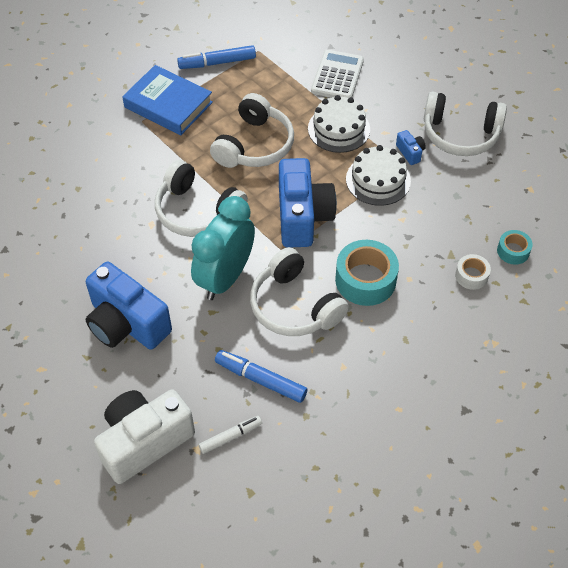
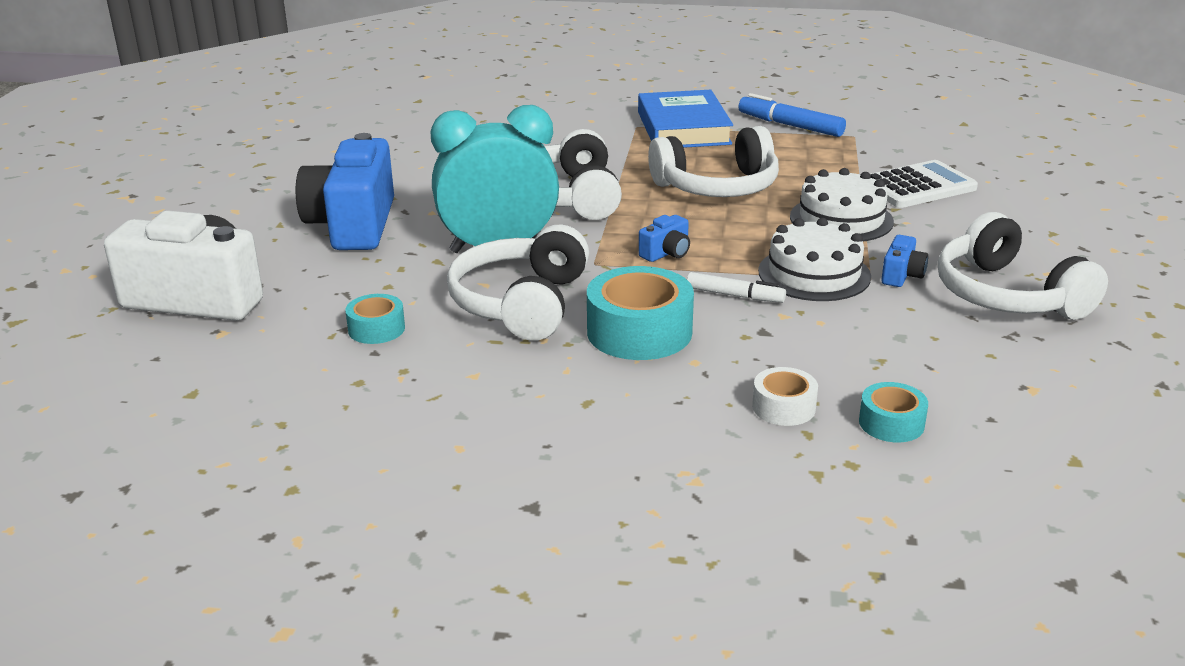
camera: 50 degrees right, 25 degrees down
(230, 437) = (264, 345): white marker -> white marker (735, 295)
(260, 380) = (376, 329): blue marker -> turquoise tape
(302, 217) = (666, 253): blue camera -> blue camera, size x0.42

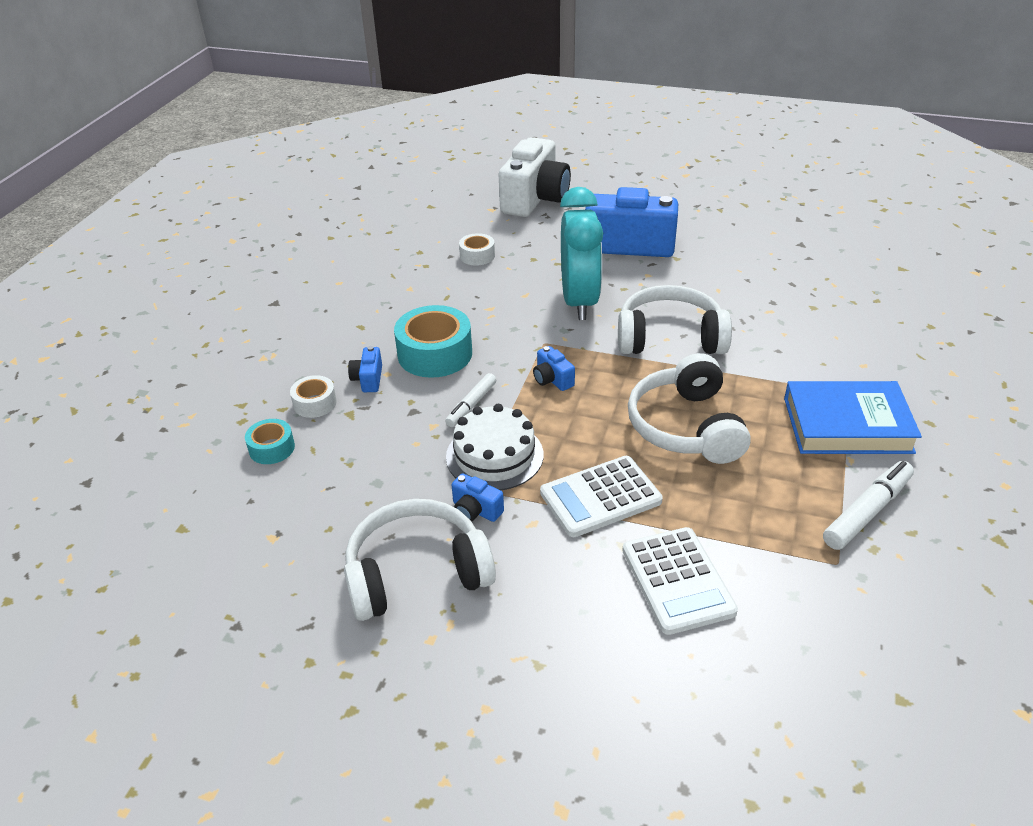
camera: 100 degrees right, 10 degrees up
(376, 329) = (477, 256): turquoise tape -> white tape
(521, 303) = (491, 308): white headphones -> none
(713, 374) = (368, 379): none -> blue camera
(790, 125) = (867, 512): blue marker -> white marker
(841, 219) = (600, 497): white cake -> white calculator

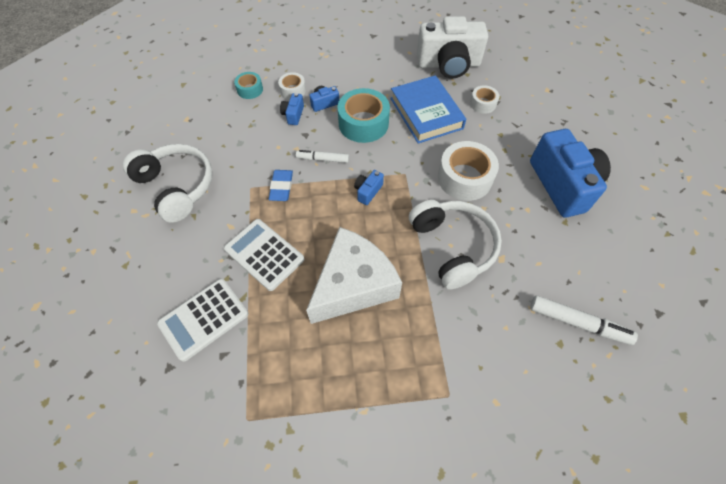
camera: 65 degrees right, 20 degrees up
(475, 510) = (232, 195): blue camera -> blue camera (293, 115)
(494, 455) = (281, 187): white cake -> blue eraser
(535, 199) = (581, 108): white camera -> white camera (448, 65)
(579, 302) = (464, 178): turquoise clock -> white tape
(686, 427) = (353, 285): white headphones -> white cheese
(847, 425) = (406, 401): blue book -> blue book (426, 113)
(867, 512) = (307, 434): white marker -> white marker (578, 323)

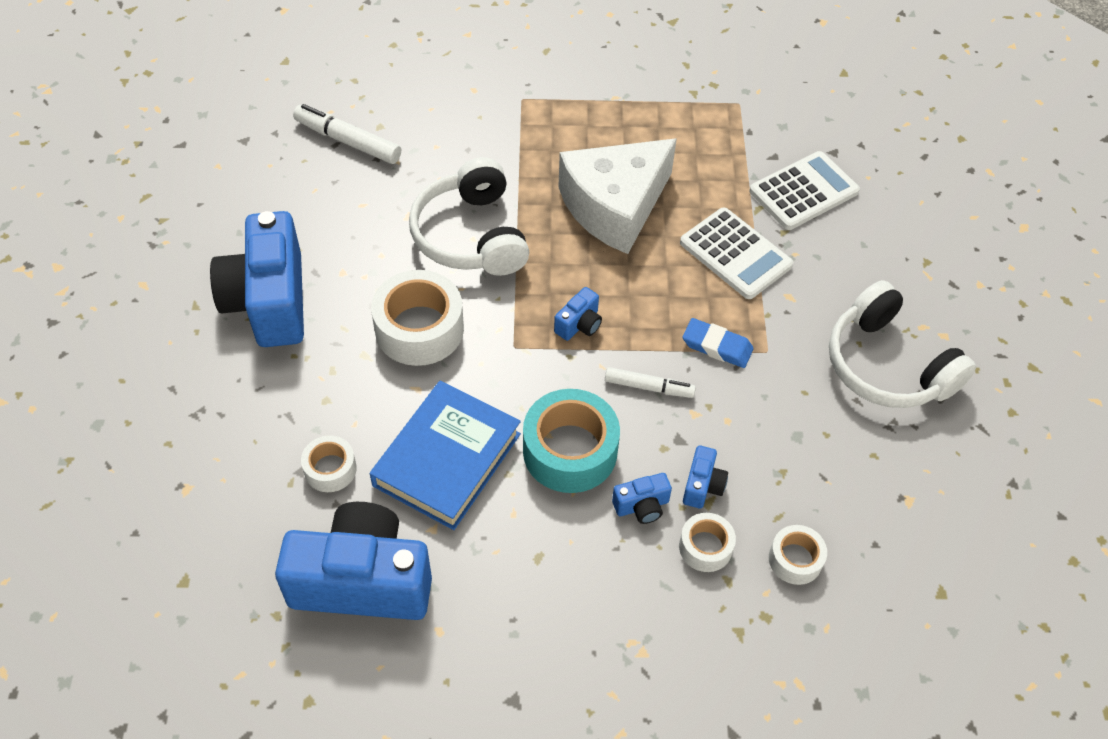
camera: 175 degrees left, 5 degrees down
(250, 89) = (795, 559): turquoise tape -> white tape
(281, 187) = (717, 346): blue eraser -> blue eraser turned 75 degrees counterclockwise
(426, 113) = (447, 459): blue book -> blue book turned 45 degrees clockwise
(448, 65) = (362, 580): white camera -> blue camera

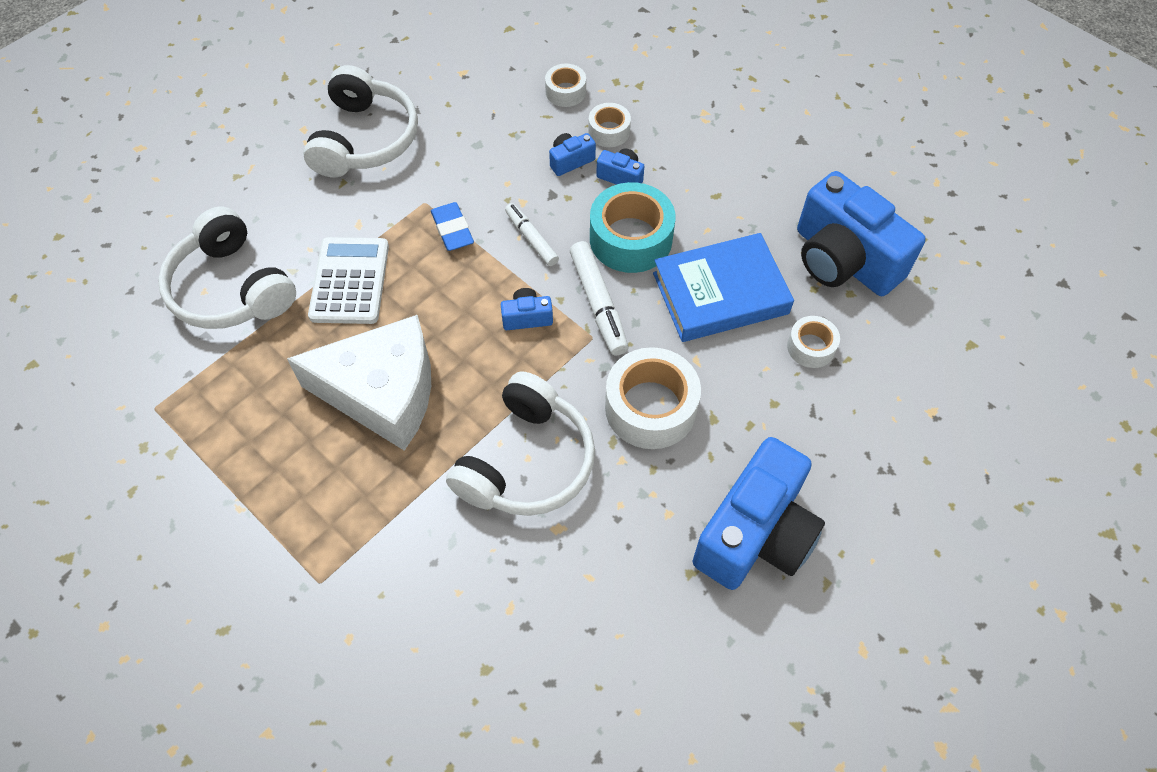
camera: 135 degrees left, 5 degrees up
(348, 141) = (534, 675): white marker -> white marker (598, 303)
(803, 191) = (231, 288): white calculator -> white headphones

